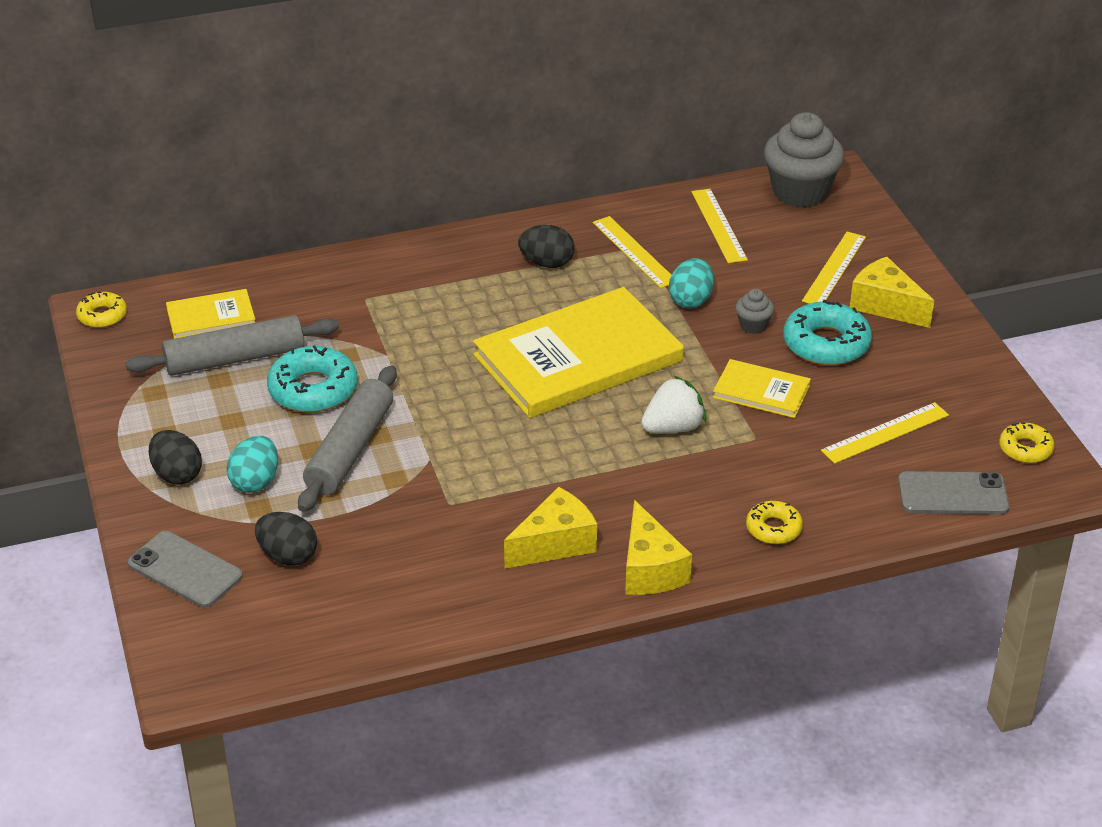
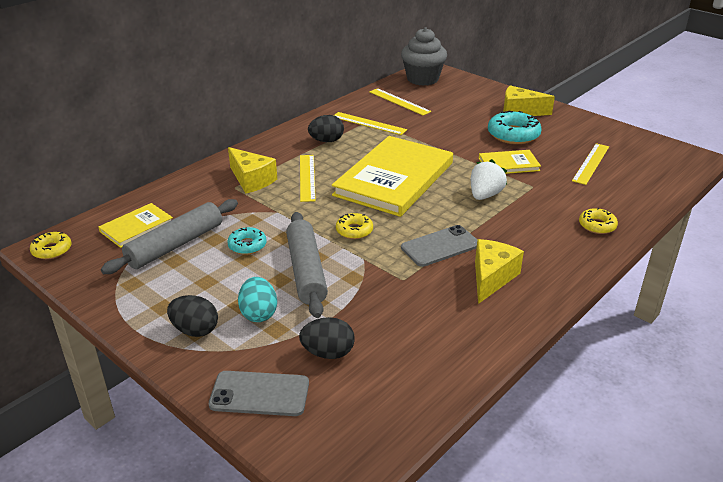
camera: 30 degrees left, 5 degrees down
(313, 390) = (247, 245): turquoise donut -> turquoise donut, size x0.58
(650, 569) = (560, 271): yellow cheese -> yellow cheese (251, 180)
(690, 300) = (423, 136): turquoise egg -> none
(753, 325) = (468, 137): grey cupcake -> none
(834, 269) = (477, 104): yellow ruler -> yellow ruler (307, 177)
(953, 494) = (657, 179): grey phone -> grey phone (440, 246)
(1025, 449) = (660, 150): yellow donut -> yellow donut (354, 230)

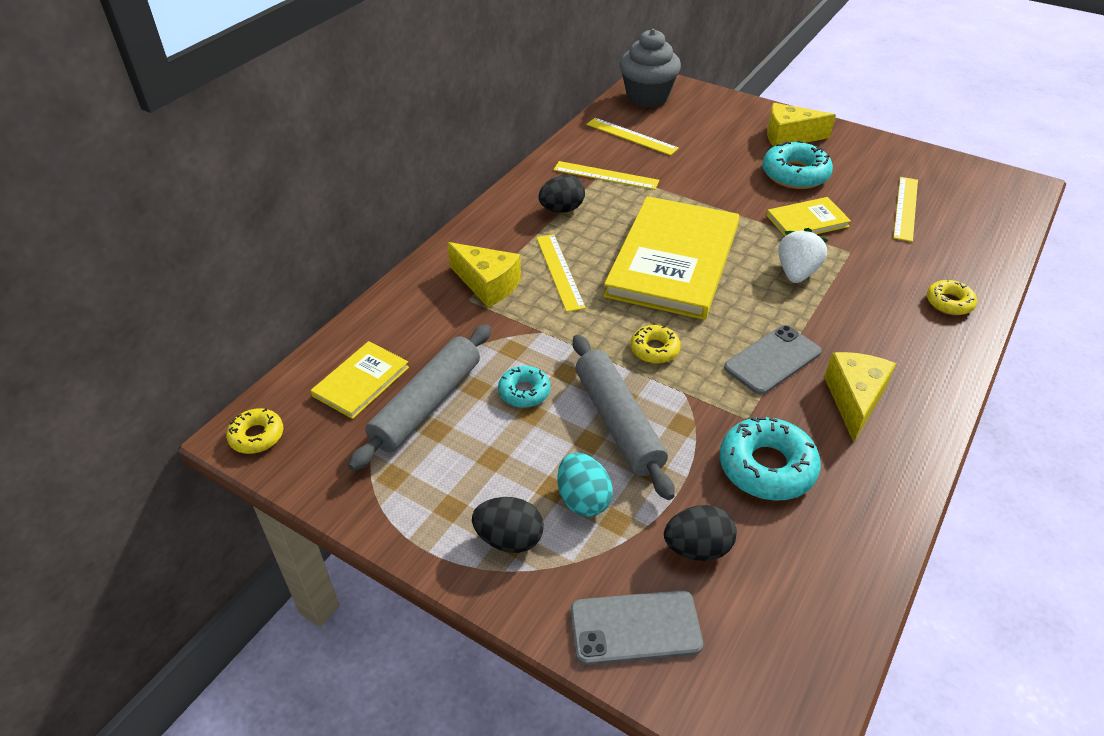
camera: 10 degrees left, 10 degrees up
(404, 311) = (767, 467): none -> turquoise donut

